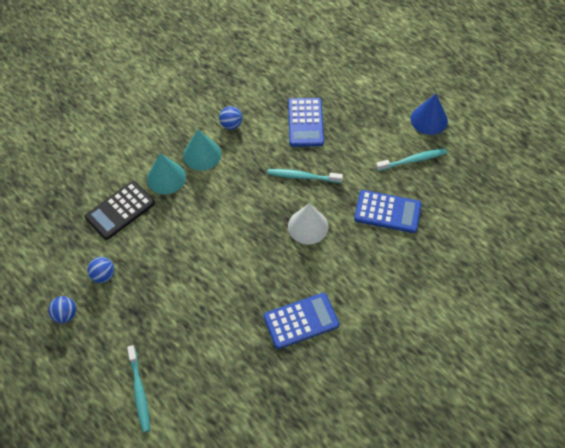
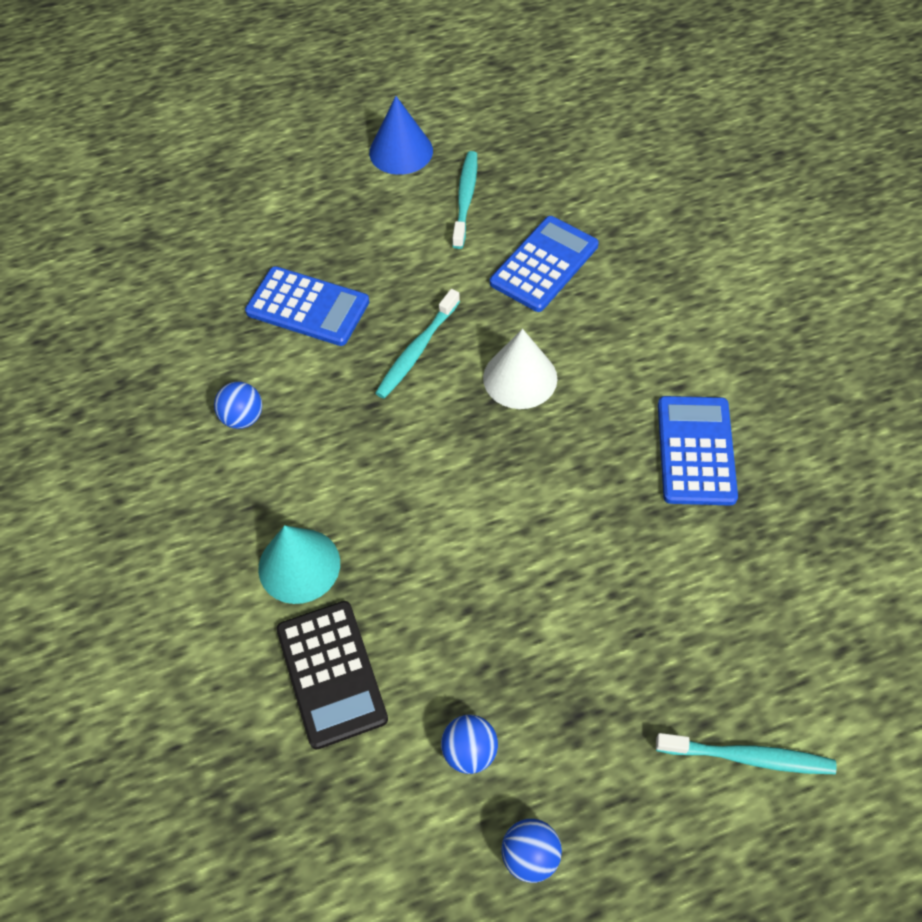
camera: 65 degrees left, 0 degrees up
(202, 154) = (281, 487): turquoise cone -> none

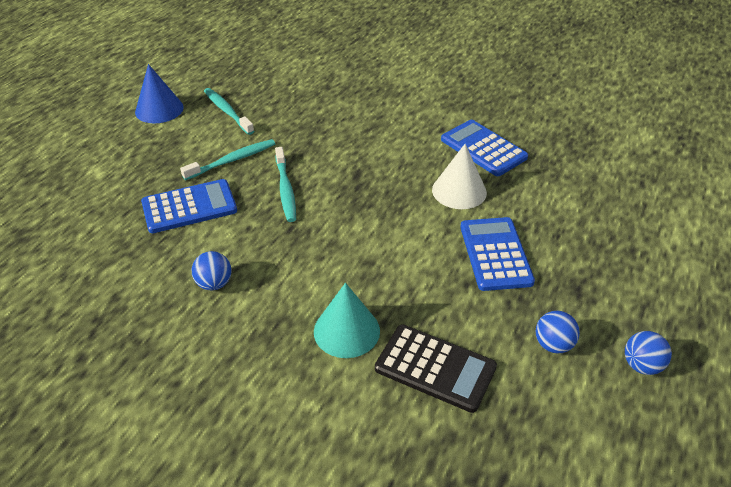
camera: 45 degrees left, 15 degrees down
(520, 378) = (359, 169): white cone -> white cone (459, 191)
(544, 264) = (309, 117): blue calculator -> blue calculator (495, 254)
(748, 757) = (666, 249): turquoise toothbrush -> turquoise toothbrush (232, 160)

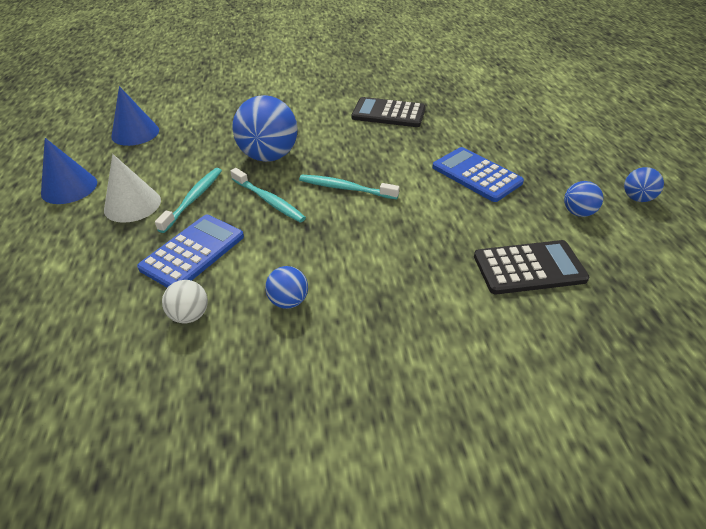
camera: 35 degrees left, 0 degrees up
(141, 256) = (190, 315): none -> white ball
(227, 111) = (145, 164): turquoise toothbrush -> turquoise toothbrush (345, 188)
(246, 78) = (135, 133): none -> blue cone
(327, 147) = (269, 156): none -> blue ball
(346, 331) = (439, 277): turquoise cone -> none
(459, 191) = (404, 146): white cone -> white cone (132, 204)
(483, 148) = (388, 113): blue calculator -> black calculator

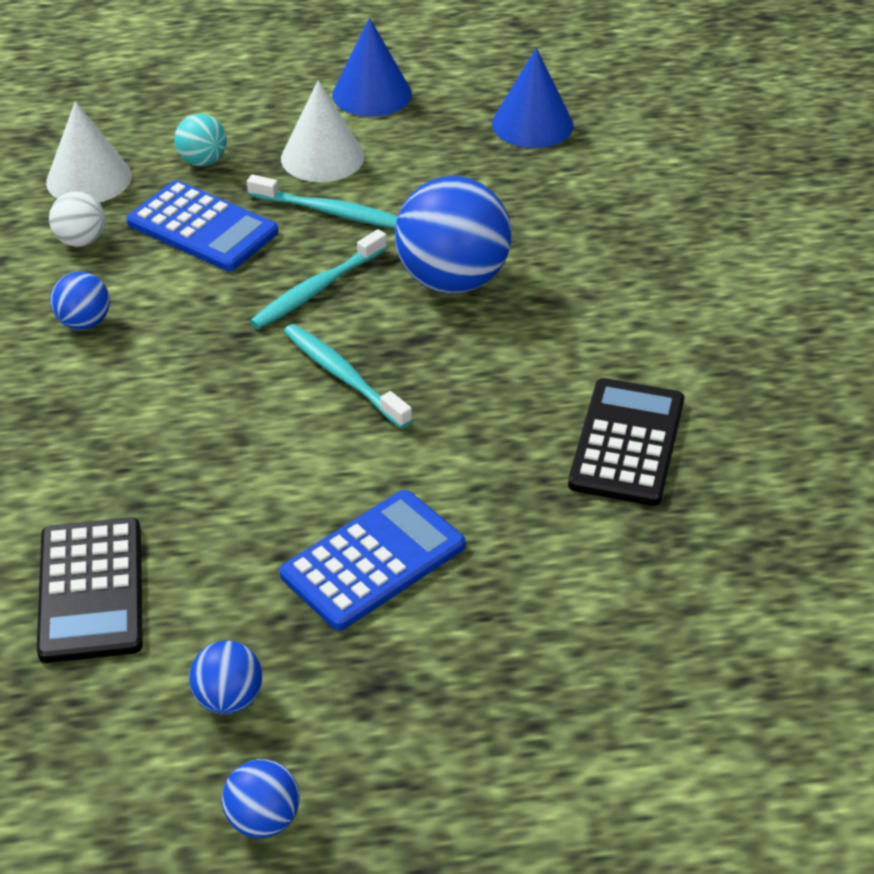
camera: 90 degrees right, 0 degrees up
(106, 321) = (89, 178): none -> white cone
(111, 258) = (203, 161): none -> turquoise ball
(345, 188) = (343, 376): turquoise toothbrush -> turquoise toothbrush turned 60 degrees counterclockwise

